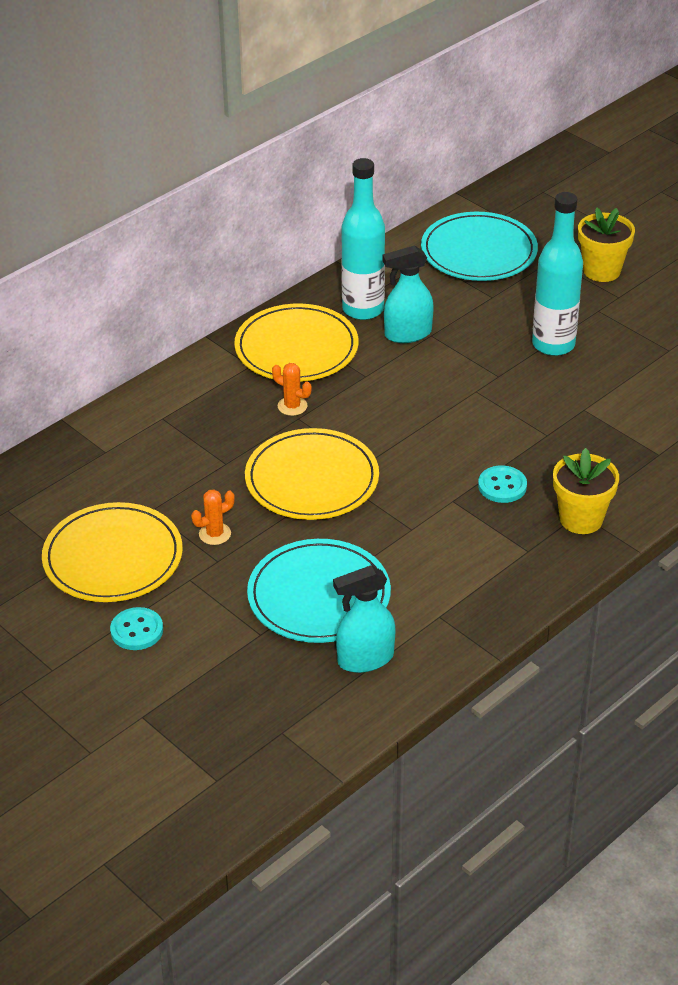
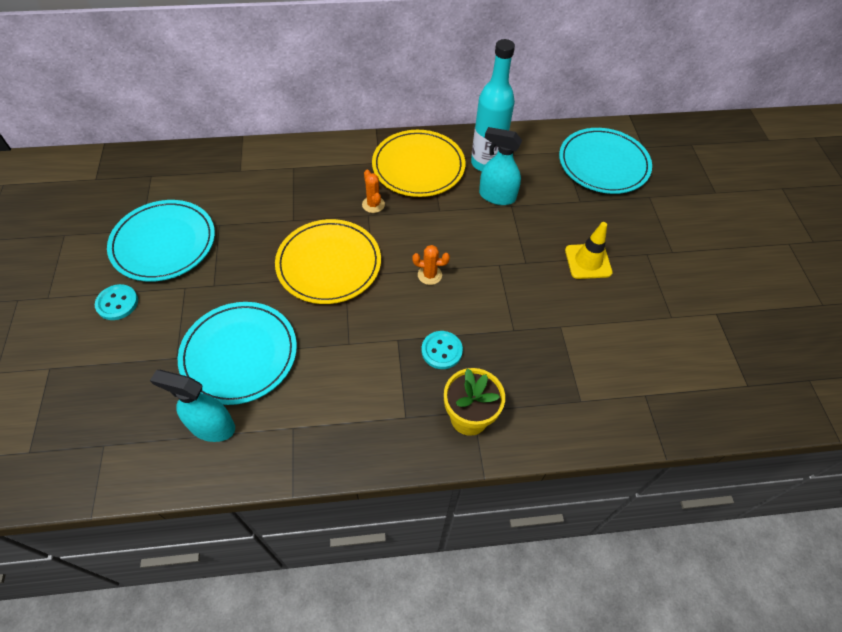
camera: 35 degrees right, 15 degrees up
(113, 557) = (163, 243): yellow plate -> turquoise plate
(215, 534) = (233, 265): orange cactus -> orange cactus (429, 275)
(553, 344) = (588, 261): turquoise bottle -> yellow traffic cone
(601, 271) = (678, 225): yellow flower pot -> none

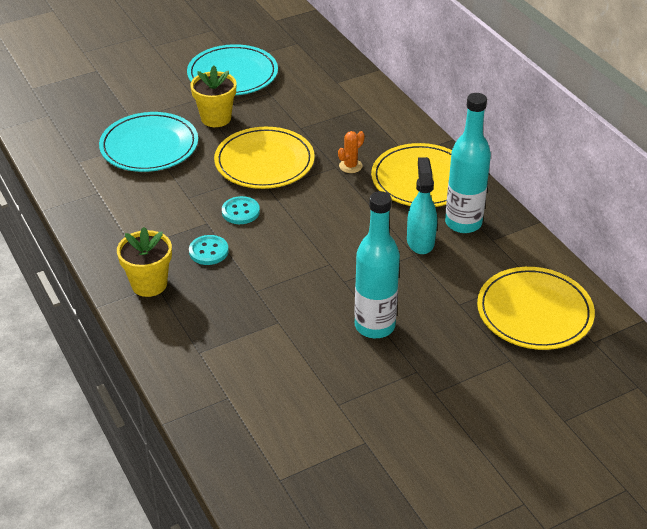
camera: 70 degrees right, 15 degrees down
(117, 303) = (164, 76): turquoise button -> turquoise button (240, 212)
(212, 426) = (82, 155): turquoise spray bottle -> none
(231, 280) = (216, 118): none -> yellow flower pot
(429, 275) = (288, 222): orange cactus -> none
(588, 261) = (374, 326): yellow traffic cone -> turquoise bottle
(603, 164) = (534, 312): turquoise plate -> yellow plate

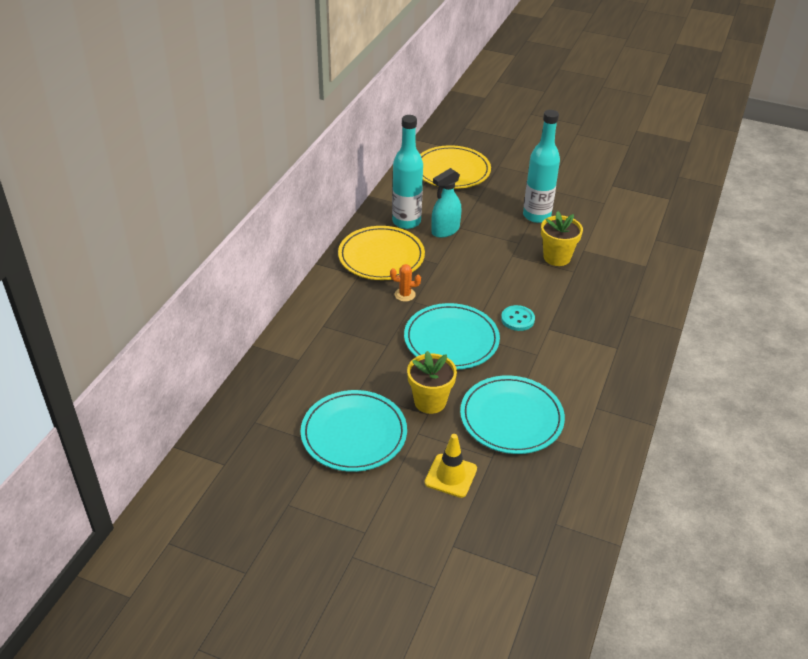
camera: 130 degrees left, 0 degrees up
(143, 94) = (450, 476): none -> yellow traffic cone
(149, 284) = (633, 318): yellow flower pot -> yellow flower pot (557, 257)
(208, 251) = (571, 311): turquoise button -> none
(264, 162) = (451, 339): yellow plate -> turquoise plate

